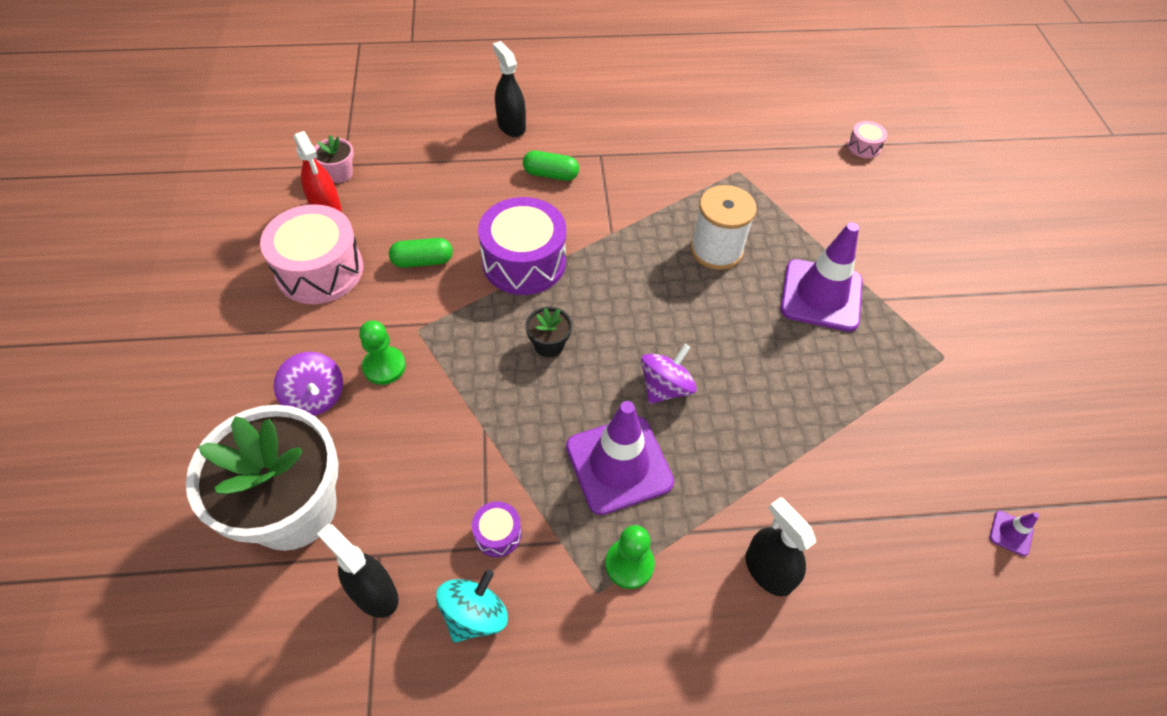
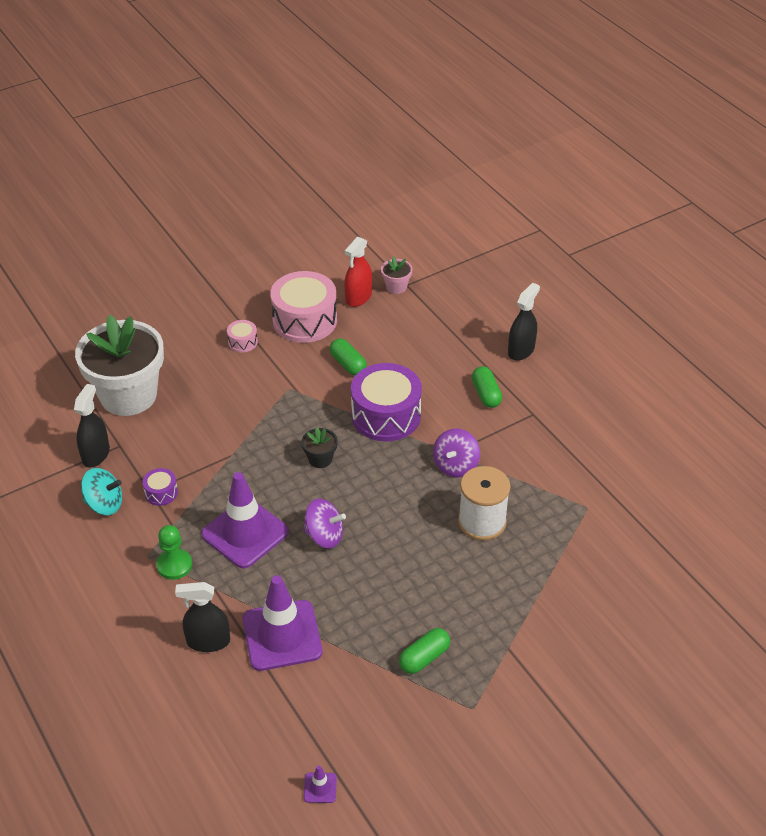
camera: 65 degrees right, 10 degrees down
(315, 397) = (207, 367): purple spinning top -> purple spinning top (455, 465)
(384, 366) = (249, 386): green pawn -> none
(768, 571) = (208, 641): black spray bottle -> black spray bottle turned 120 degrees counterclockwise
(821, 295) = (482, 605): purple traffic cone -> purple traffic cone (282, 635)
(863, 147) = (699, 588): pink drum -> pink drum (243, 342)
(869, 369) = (424, 657): none -> green capsule

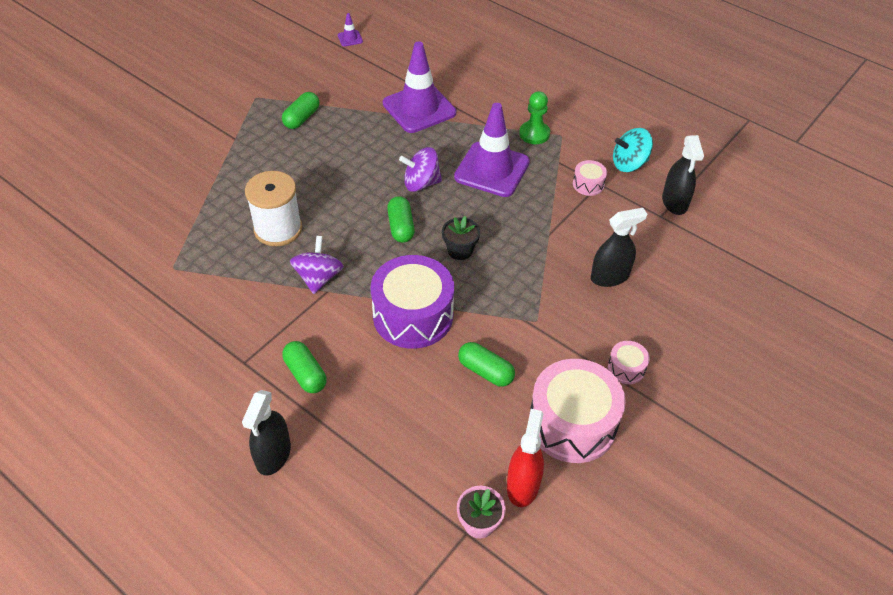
camera: 160 degrees right, 5 degrees up
(128, 395) = (696, 267): white flower pot -> none
(161, 493) = (588, 184): purple drum -> pink drum
(208, 641) = (473, 93): black spray bottle -> black spray bottle (610, 276)
(364, 494) = (401, 227): none -> green capsule

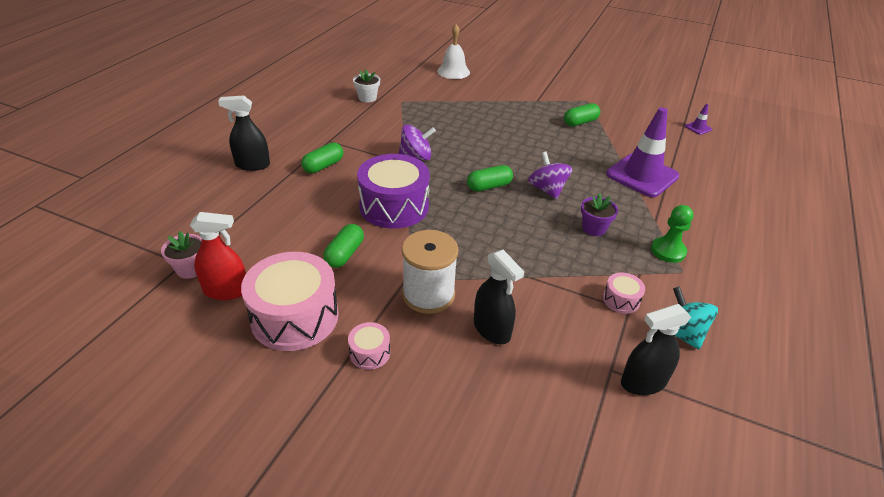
camera: 75 degrees right, 10 degrees down
(113, 196) = (453, 71): none -> white bell
(144, 304) = (367, 98): none -> white flower pot
(278, 229) = (456, 132): white spool -> white spool (428, 294)
(301, 118) = (580, 122): green capsule -> green capsule turned 45 degrees counterclockwise
(460, 250) = (478, 222): black flower pot -> none
(492, 169) = (594, 228): purple traffic cone -> purple flower pot

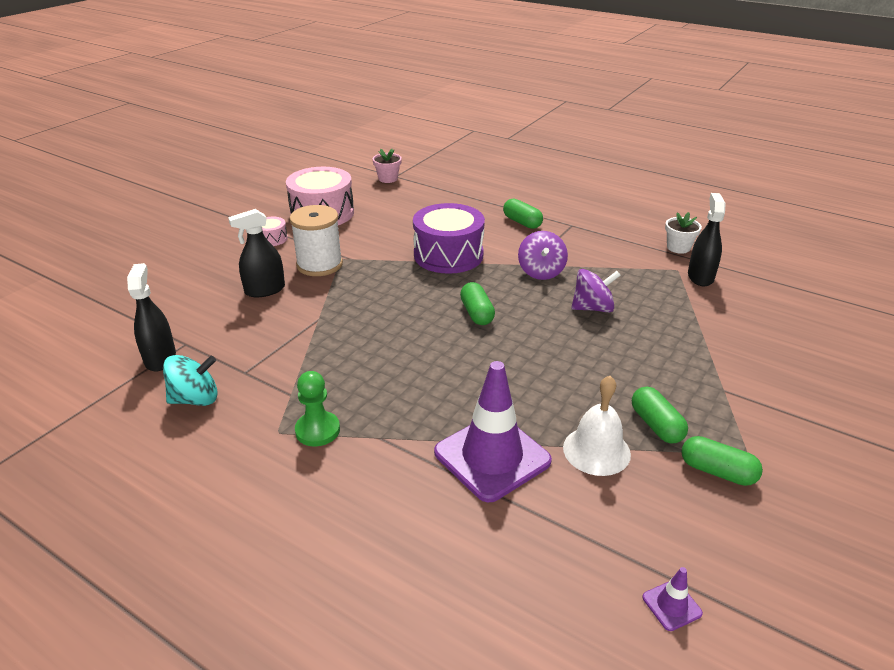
camera: 100 degrees right, 5 degrees down
(226, 290) = (360, 191): red spray bottle -> none
(252, 165) = (524, 192): black spray bottle -> black spray bottle (700, 277)
(344, 254) = (385, 231): green capsule -> green capsule (717, 471)
(453, 71) = (796, 317): white bell -> white bell (596, 450)
(547, 189) = (465, 355): purple spinning top -> purple spinning top (592, 308)
(594, 228) = (379, 377): purple flower pot -> none
(621, 300) = (259, 370): pink drum -> none

